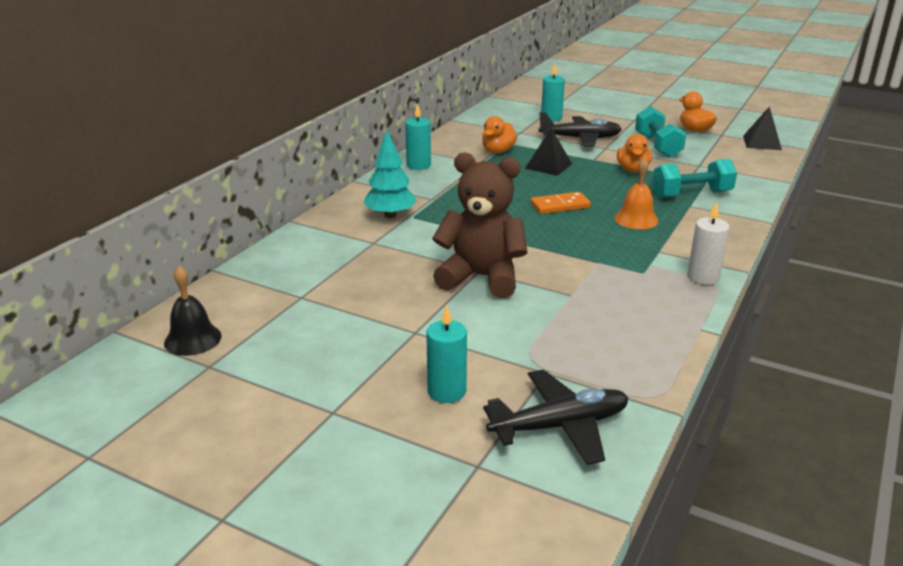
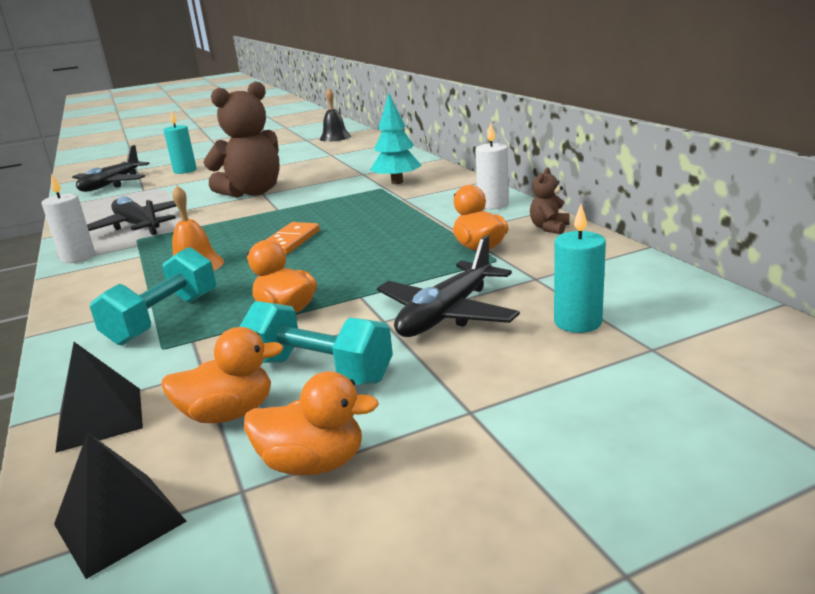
camera: 130 degrees right, 5 degrees down
(418, 165) = (493, 205): turquoise candle -> white candle
(448, 142) = (549, 228): none -> brown teddy bear
(548, 166) = (388, 263): black pyramid -> black pyramid (100, 418)
(625, 292) = (138, 226): none -> black plane
(705, 149) = (229, 414): none -> orange duck

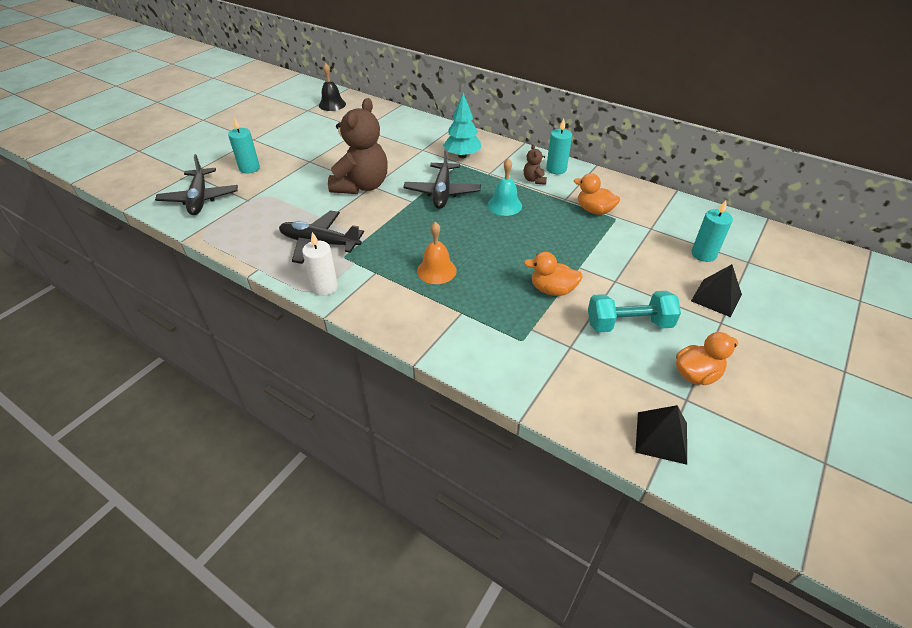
camera: 35 degrees left, 20 degrees up
(100, 418) = (563, 395): black pyramid -> black pyramid (716, 297)
(164, 319) = (487, 320): turquoise dumbbell -> none
(229, 414) = (623, 365): orange duck -> none
(290, 241) = (469, 232): orange domino -> none
(371, 226) = (504, 205): none -> turquoise bell
(446, 314) = (640, 267): black plane -> black plane (442, 192)
(493, 205) = (556, 169): white candle -> turquoise candle
(549, 228) = (613, 185): brown teddy bear -> brown teddy bear (534, 180)

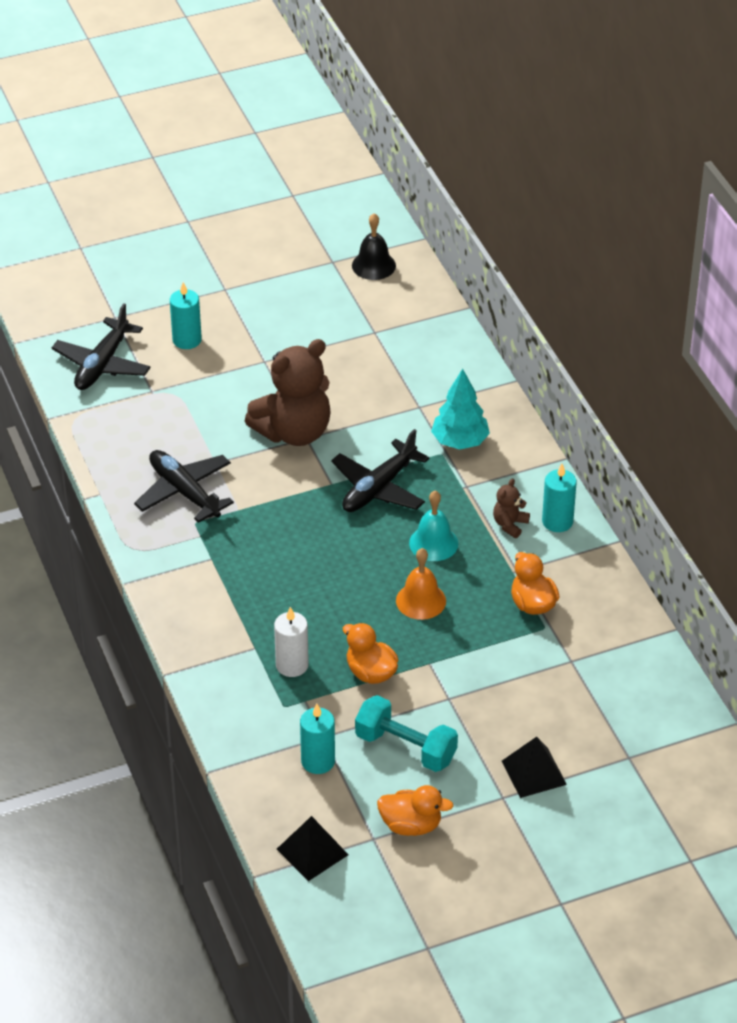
camera: 35 degrees right, 0 degrees up
(324, 287) = (148, 550): white candle -> white candle (292, 665)
(436, 270) = (274, 588): orange bell -> orange bell (421, 600)
(703, 254) = (588, 722): turquoise candle -> turquoise candle (318, 761)

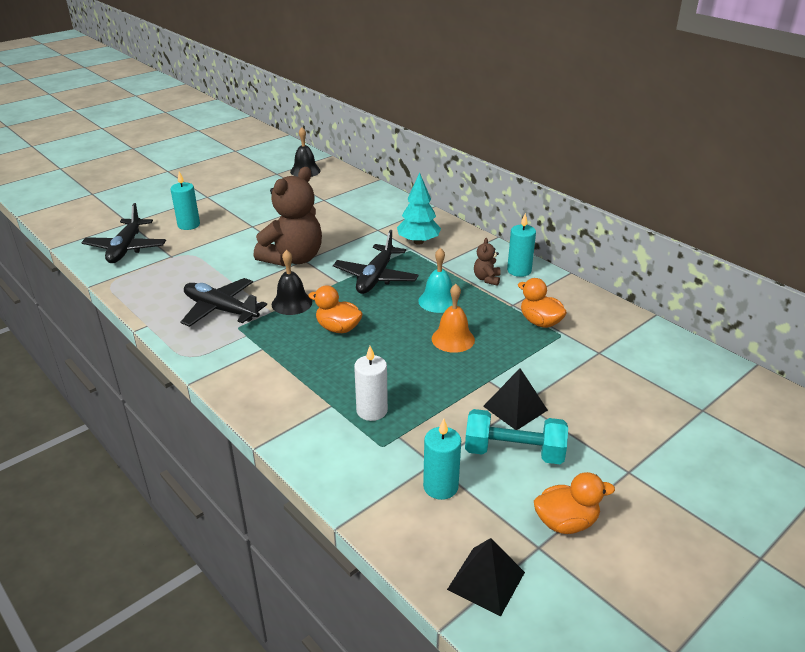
camera: 20 degrees left, 10 degrees down
(266, 503) = (292, 303): none -> black bell
(370, 672) = (444, 399): orange duck -> orange duck (338, 328)
(534, 772) = (638, 443): black pyramid -> black pyramid (515, 408)

